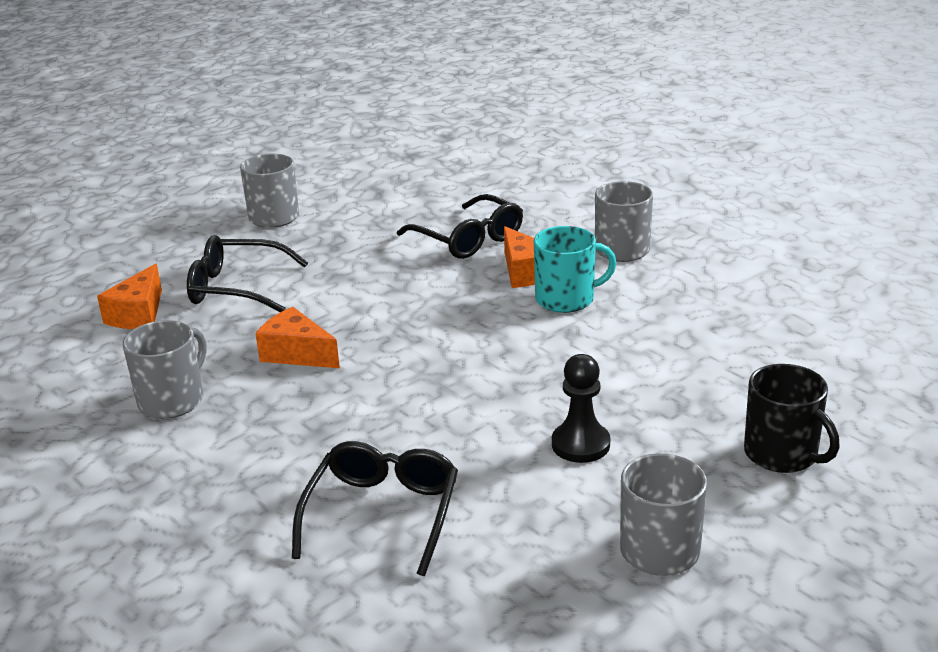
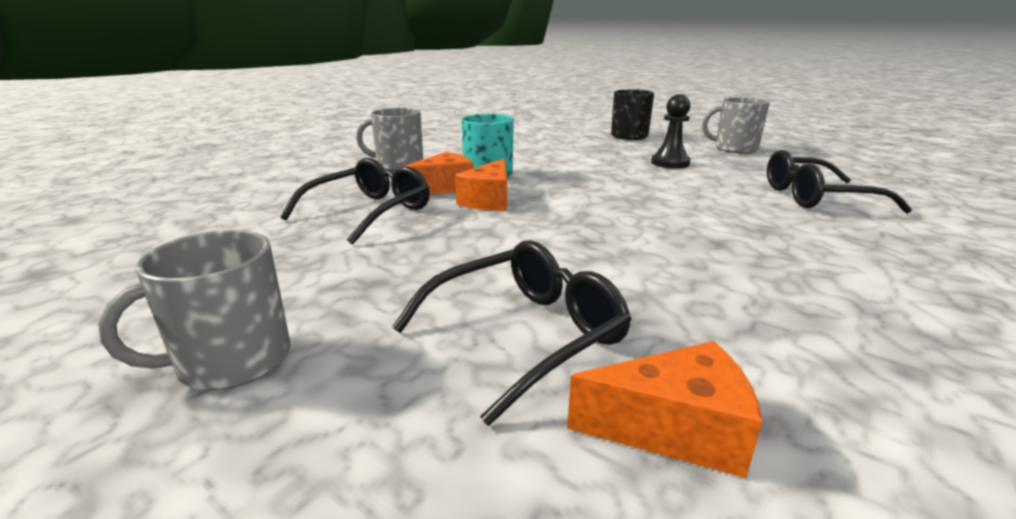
camera: 105 degrees left, 5 degrees down
(172, 400) = (835, 314): grey mug -> none
(237, 288) = (524, 335): black glasses -> black glasses turned 120 degrees counterclockwise
(297, 354) = (658, 258): orange cheese -> orange cheese (489, 200)

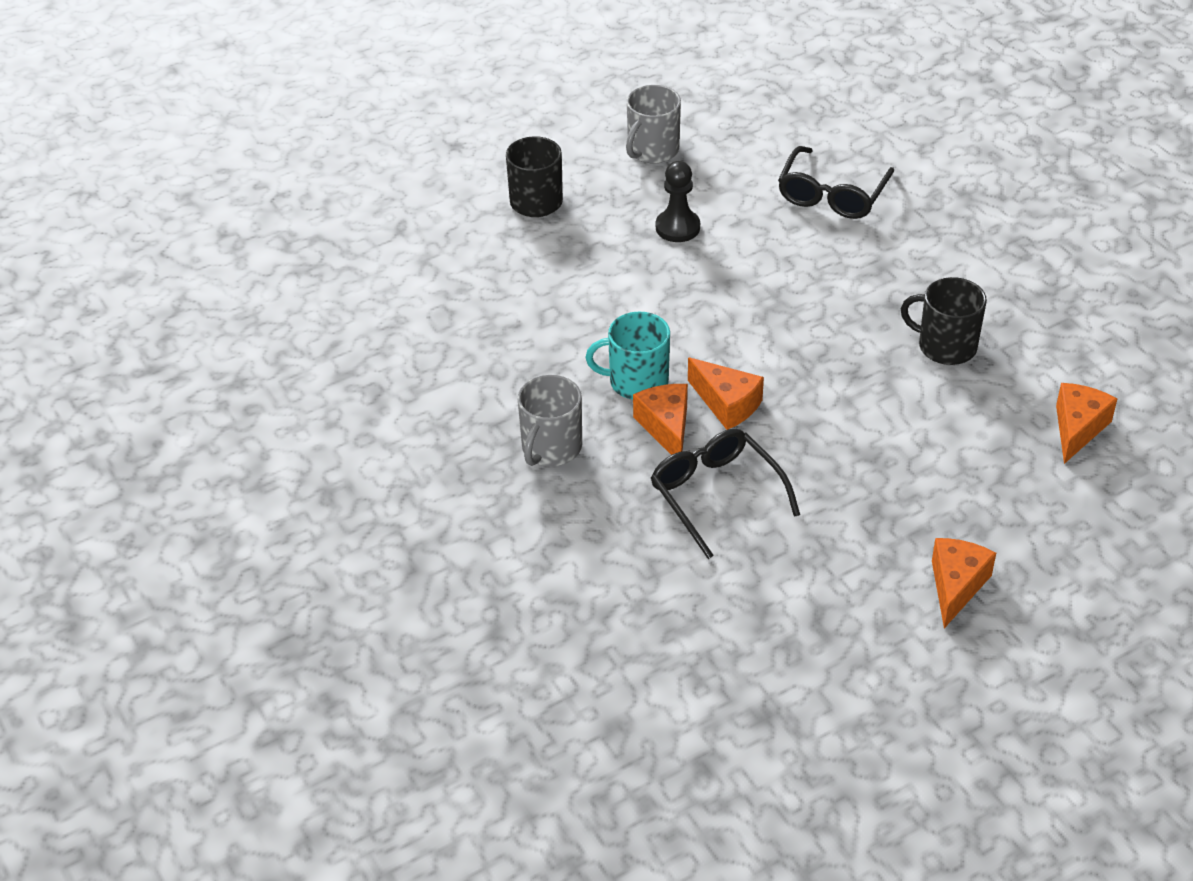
camera: 65 degrees left, 20 degrees up
(231, 361) = (956, 586): grey mug -> orange cheese
(524, 335) = (979, 454): black glasses -> none
(699, 279) = (945, 346): none -> black mug

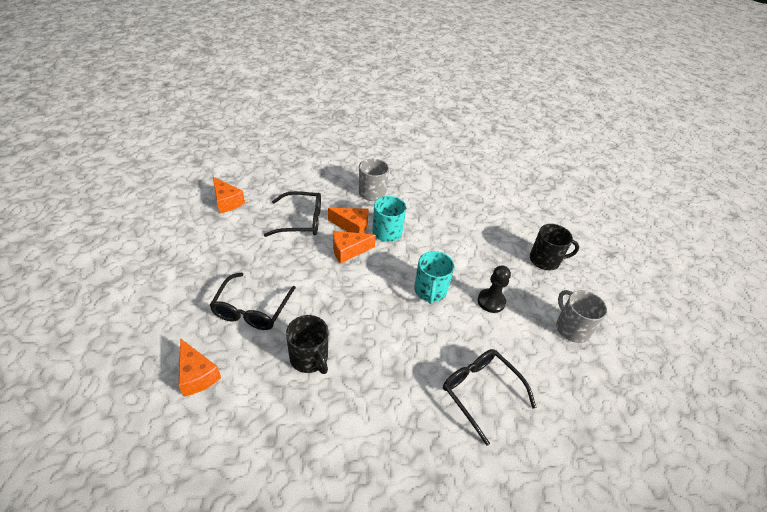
camera: 115 degrees right, 0 degrees up
(718, 288) = (430, 291): none -> turquoise mug
(939, 442) = (252, 309): none -> black glasses
(945, 346) = (309, 358): black mug -> black mug turned 90 degrees clockwise
(956, 586) = (176, 260): orange cheese -> orange cheese (227, 202)

